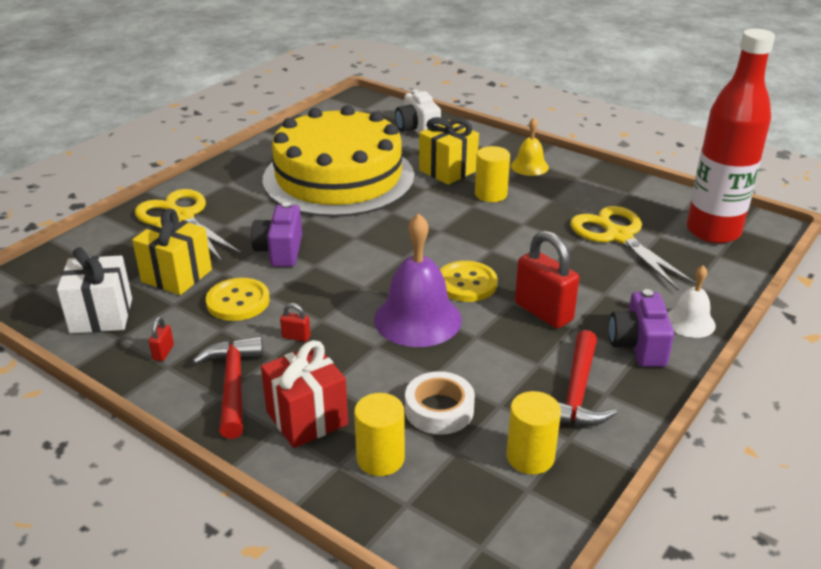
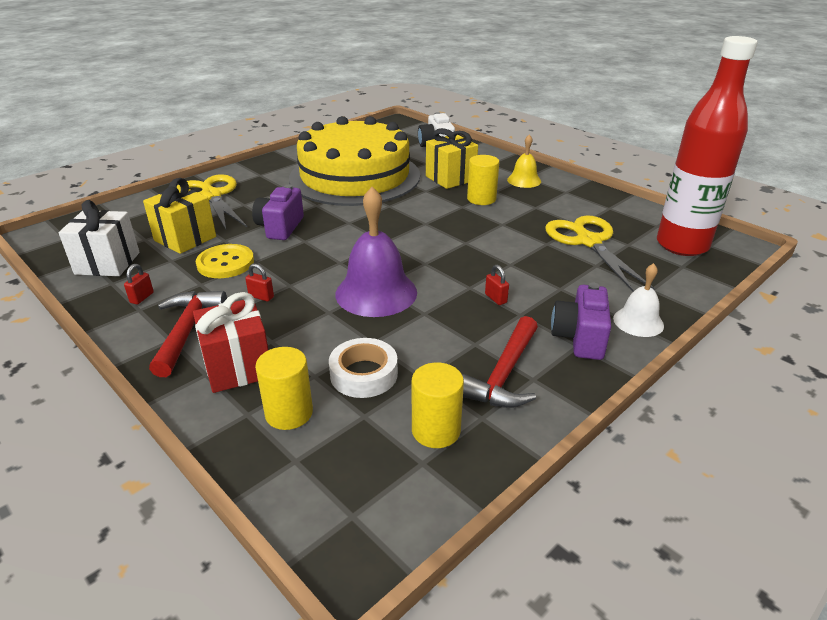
camera: 10 degrees right, 0 degrees up
(466, 283) = (432, 267): yellow button -> none
(543, 312) = (495, 298): red padlock -> red padlock, size x0.43

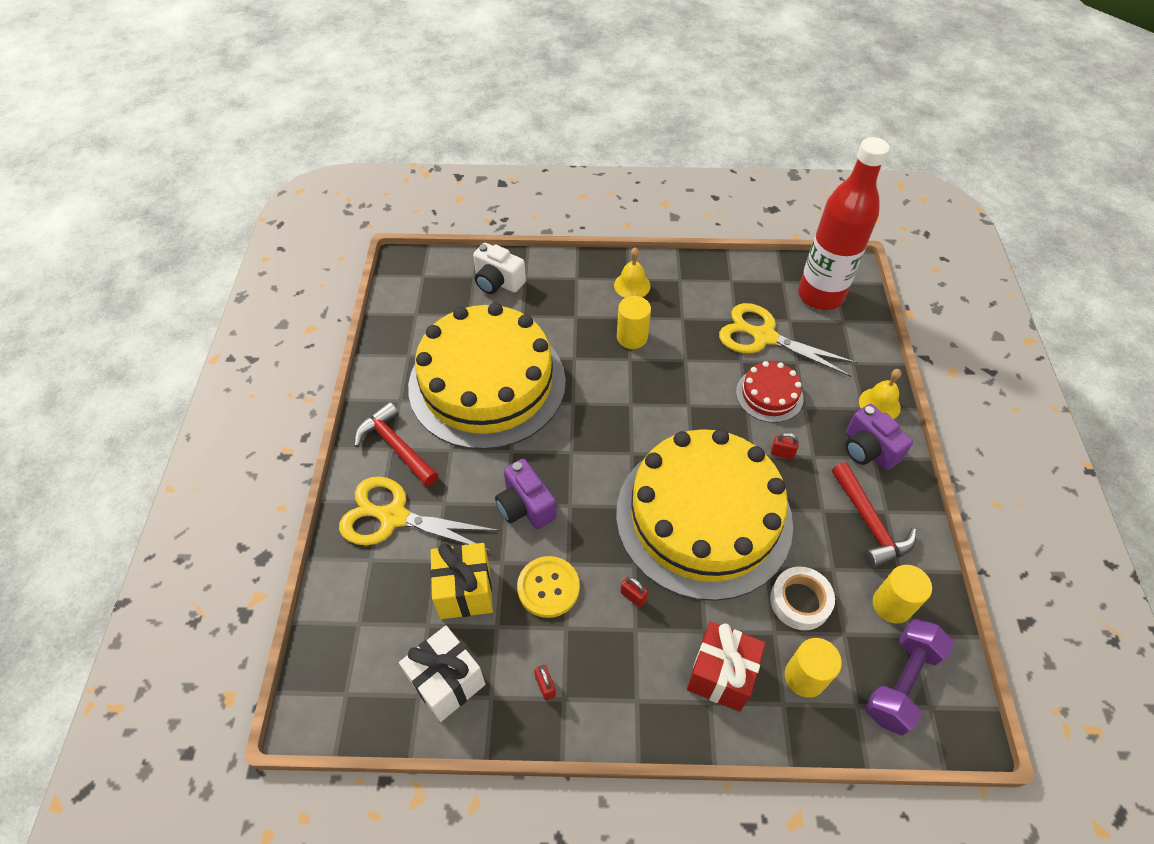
camera: 45 degrees left, 20 degrees up
(187, 331) = (635, 681): red hammer -> red hammer (396, 446)
(261, 296) = (633, 596): red padlock -> red padlock turned 60 degrees clockwise
(356, 479) = (901, 682): none -> purple dumbbell
(376, 292) = (703, 517): purple bell -> yellow cake
(450, 178) = (572, 325): yellow gift -> none
(540, 268) = (769, 395): none -> red cake
(638, 321) = (879, 404): white bell -> yellow bell

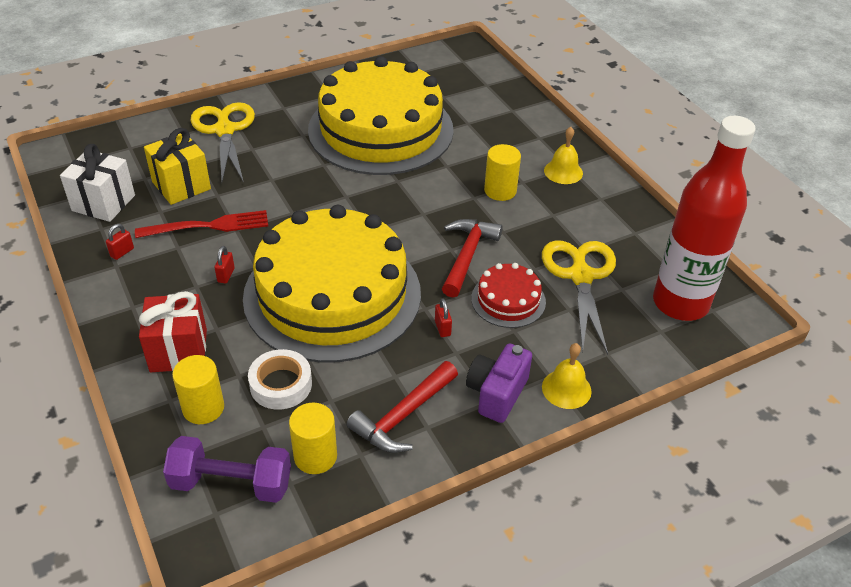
camera: 60 degrees right, 10 degrees down
(396, 446) = (287, 109): red hammer -> red hammer (467, 256)
(498, 282) = (492, 98): white camera -> none
(525, 506) = (275, 189): purple camera -> none
(548, 587) = (208, 226): yellow button -> red fork

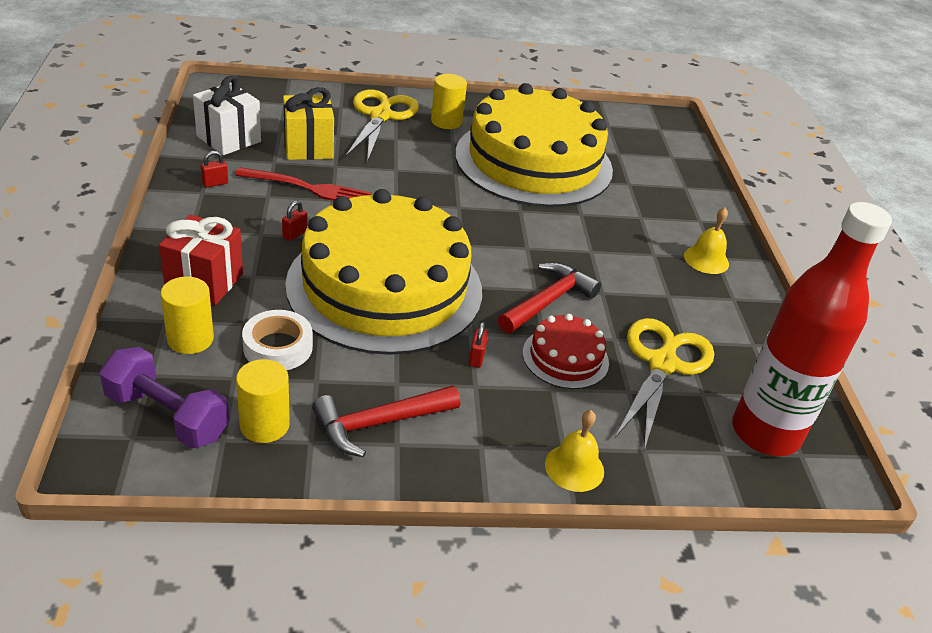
camera: 20 degrees right, 5 degrees down
(496, 393) = (493, 441): purple camera -> none
(500, 191) = (624, 254): yellow cylinder -> yellow cylinder (446, 121)

